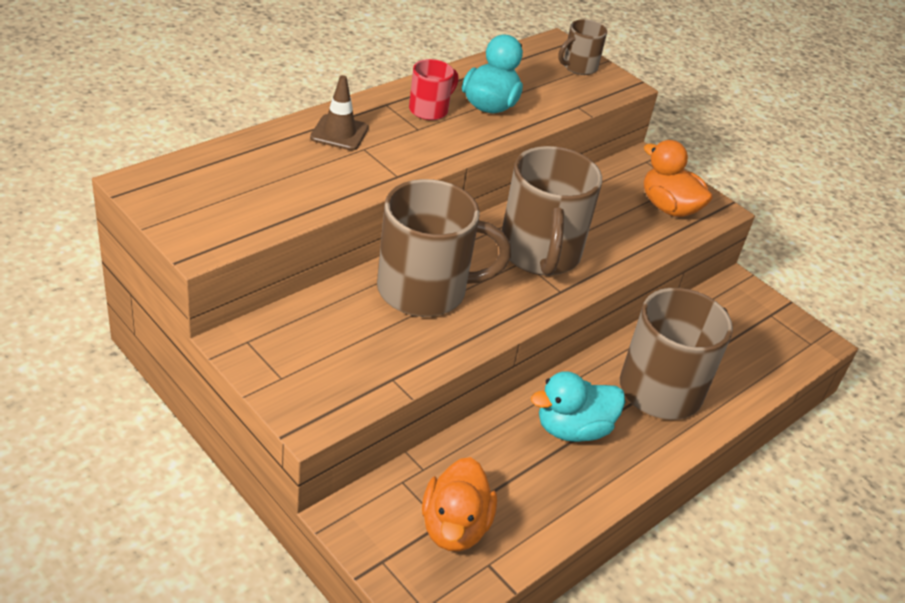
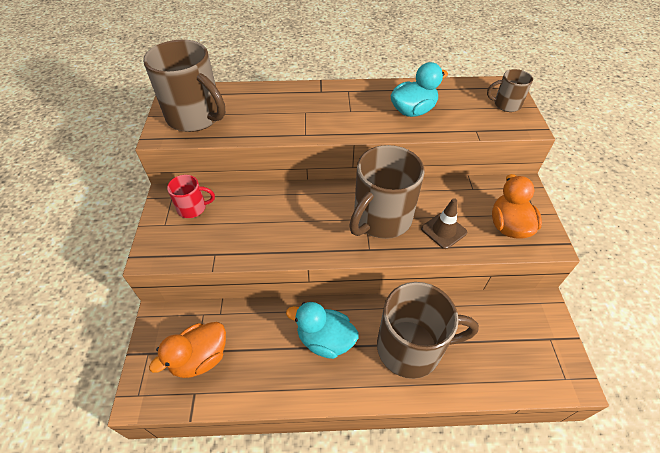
camera: 45 degrees right, 10 degrees up
(339, 133) = (301, 99): brown traffic cone -> brown traffic cone (443, 230)
(425, 290) = (288, 211): brown mug -> brown mug (196, 117)
(429, 110) = (370, 102): red mug -> red mug (193, 208)

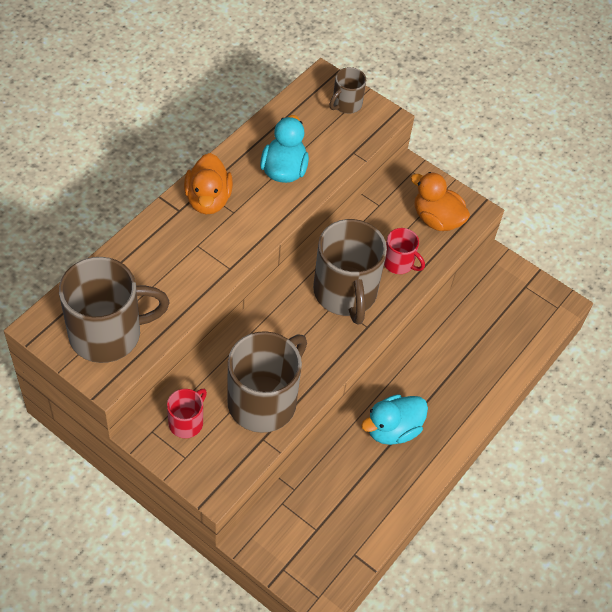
camera: 55 degrees left, 5 degrees up
(200, 358) = (325, 531): orange duck -> orange duck (208, 200)
(411, 348) = (452, 377): brown mug -> brown mug (264, 401)
(443, 230) = (399, 263): brown traffic cone -> red mug

